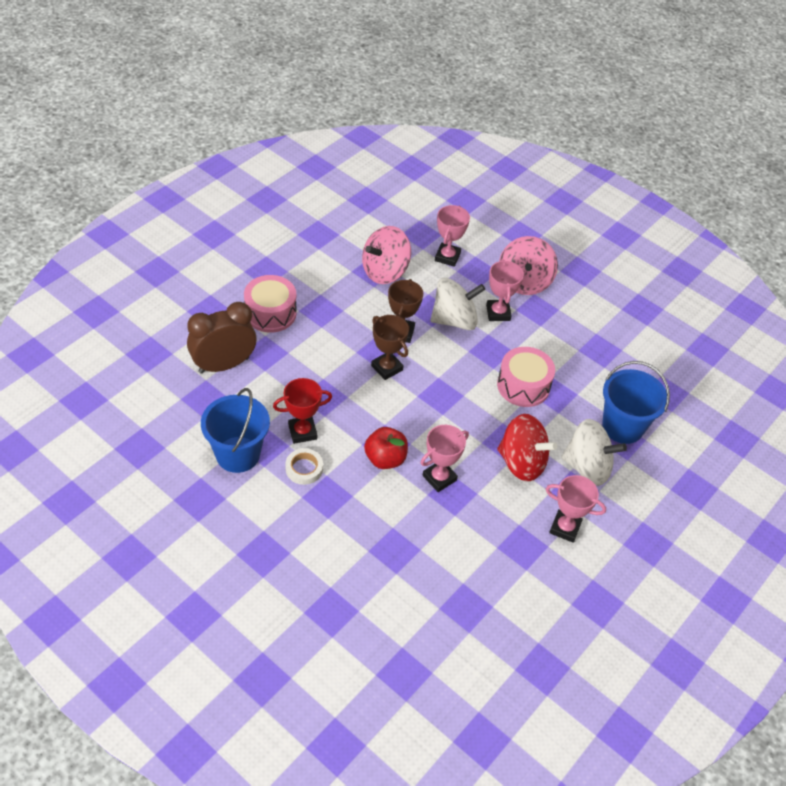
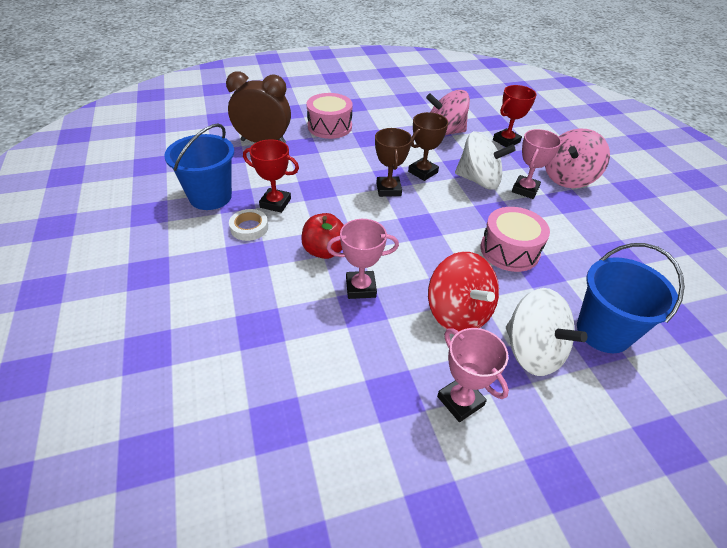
camera: 35 degrees right, 5 degrees down
(447, 257) = (506, 141): pink trophy -> red trophy

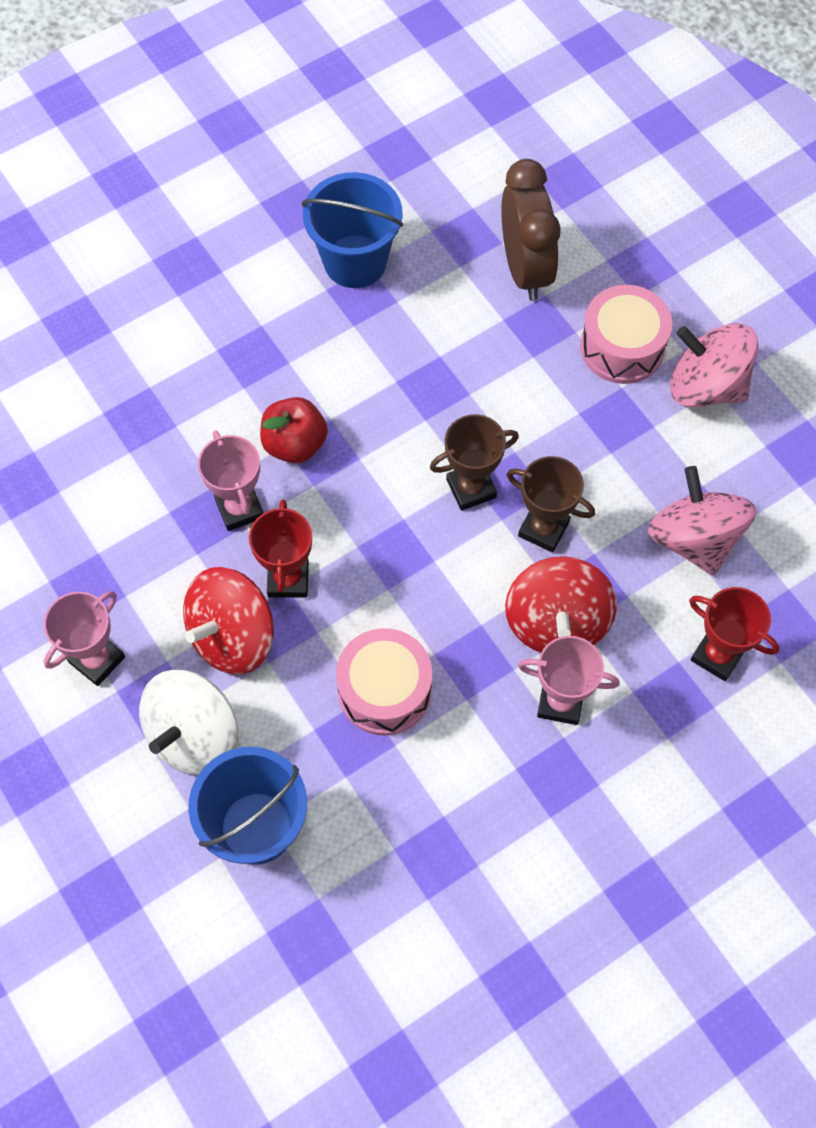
camera: 75 degrees right, 20 degrees up
(249, 228) = (307, 336): white tape -> none
(275, 203) = (373, 347): red trophy -> red trophy (288, 579)
(478, 180) = (556, 622): white spinning top -> red spinning top
(568, 178) = (632, 776): pink spinning top -> pink spinning top (706, 386)

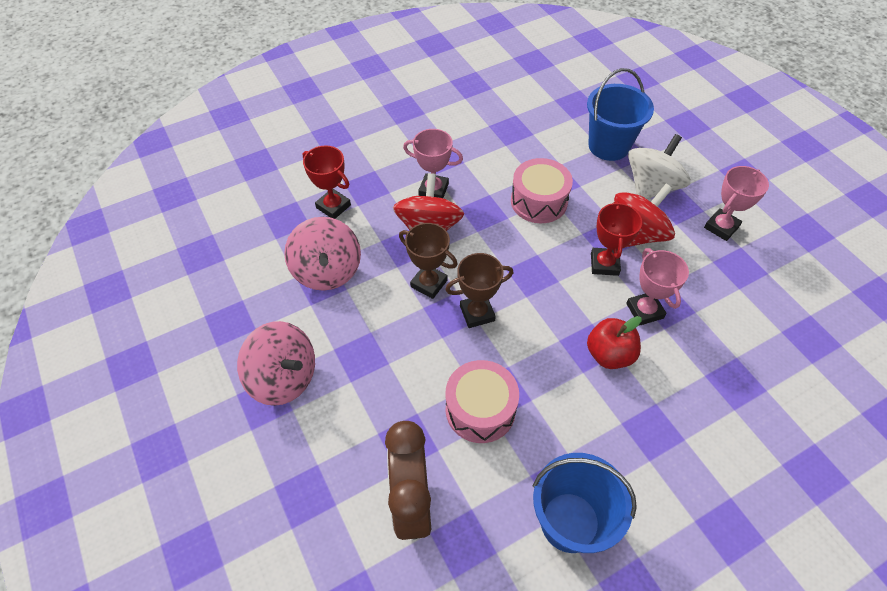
camera: 175 degrees left, 10 degrees down
(622, 347) = (342, 416): pink drum -> pink drum (480, 409)

